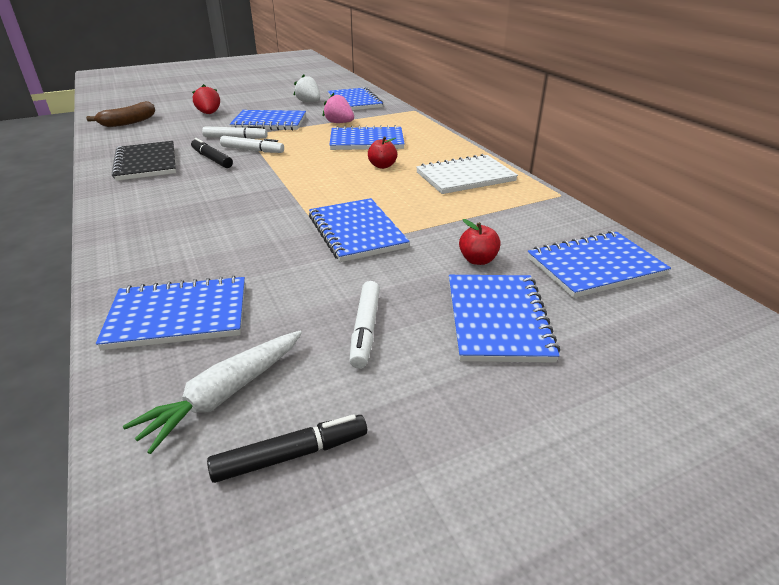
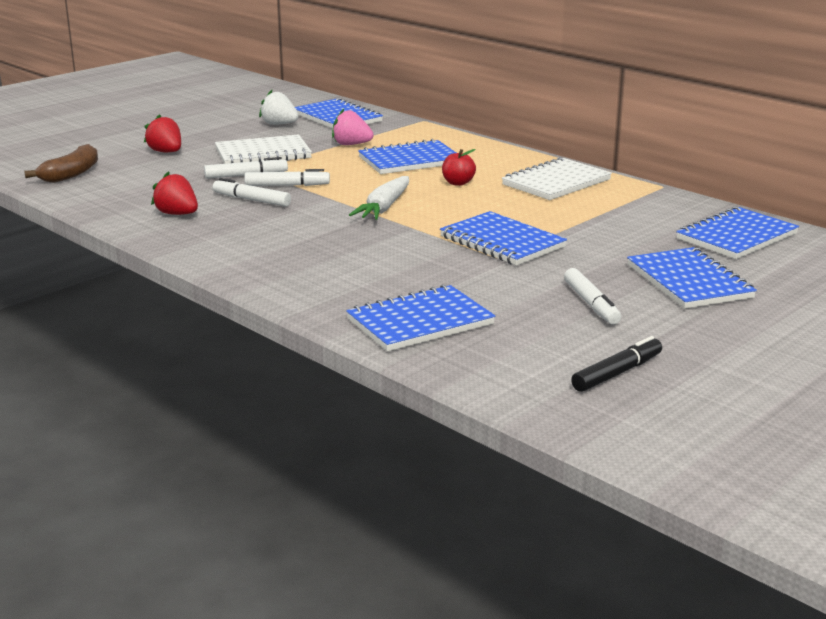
camera: 20 degrees left, 10 degrees down
(146, 163) = (177, 214): black notebook -> red strawberry
(212, 159) = (251, 200): black marker -> white marker
(225, 395) = (528, 356): white carrot -> white carrot (384, 207)
(269, 123) = (263, 154): blue notebook -> white notebook
(478, 260) = (635, 246): red apple -> none

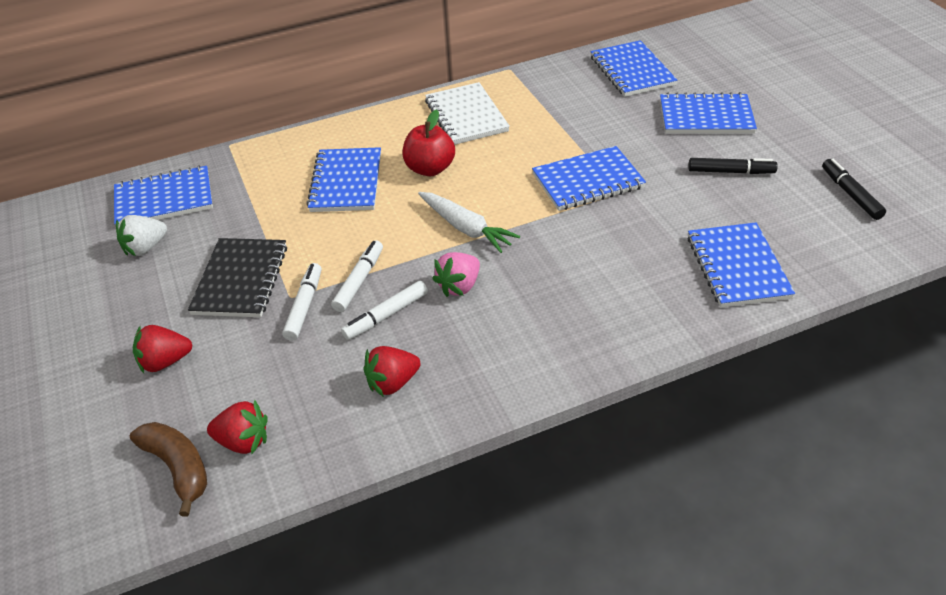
camera: 65 degrees left, 20 degrees up
(100, 185) = (243, 441): none -> red strawberry
(263, 154) = (241, 280): white notebook -> black notebook
(351, 144) = (264, 209): pink strawberry -> pink strawberry (459, 286)
(458, 183) = (430, 169): red apple -> red apple, size x1.55
(591, 304) = (731, 172): white marker -> black marker

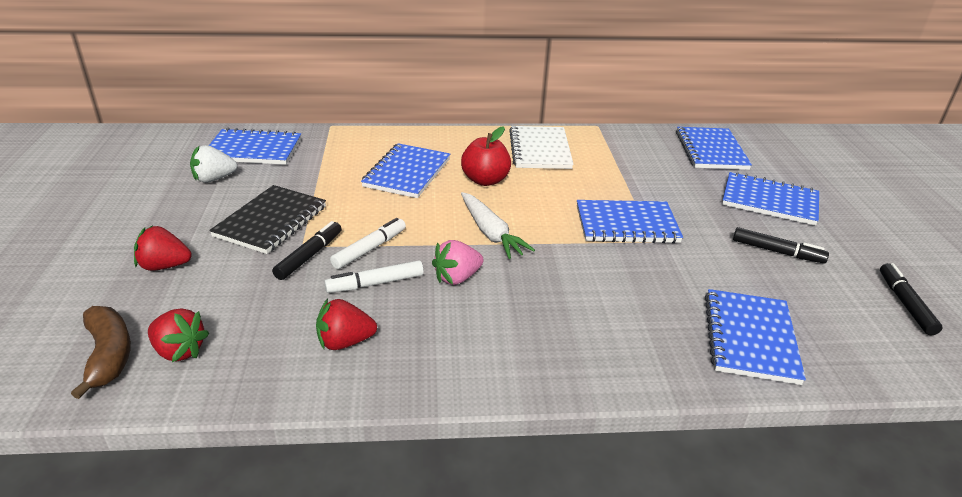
camera: 15 degrees right, 10 degrees down
(304, 306) = (309, 256): white marker -> black marker

